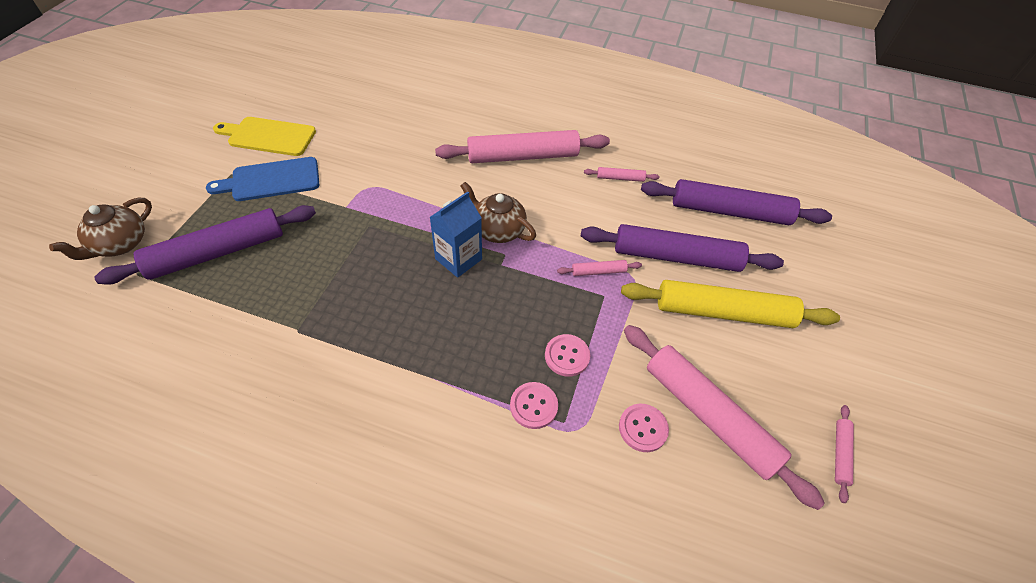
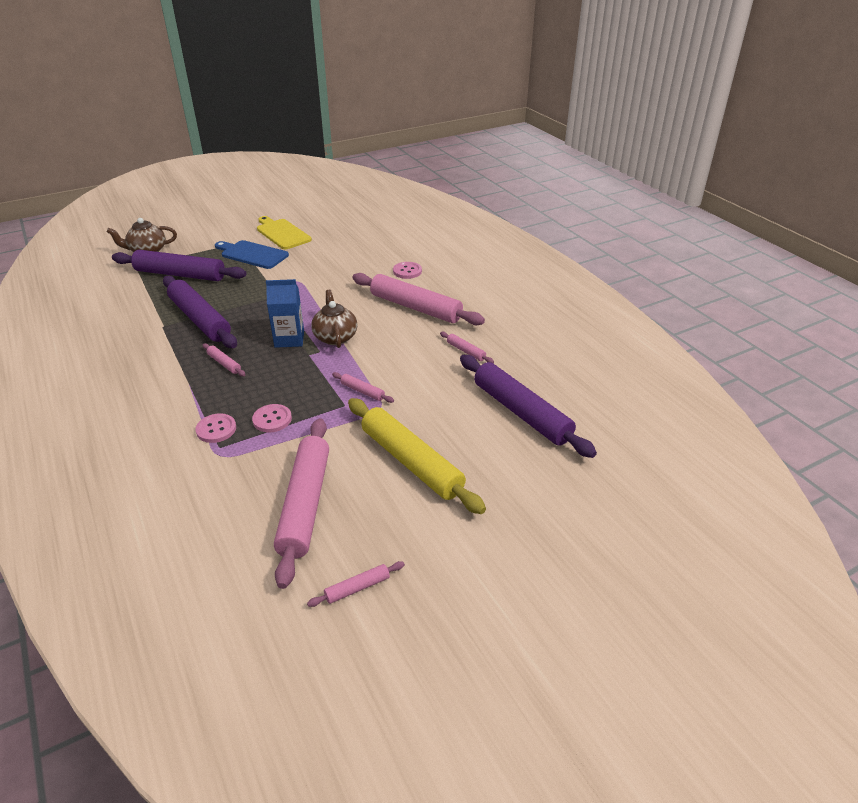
camera: 45 degrees right, 15 degrees down
(434, 329) = (224, 363): none -> pink rolling pin
(643, 428) = (256, 481): pink button -> pink button (407, 271)
(676, 257) = (430, 414): purple rolling pin -> purple rolling pin (200, 319)

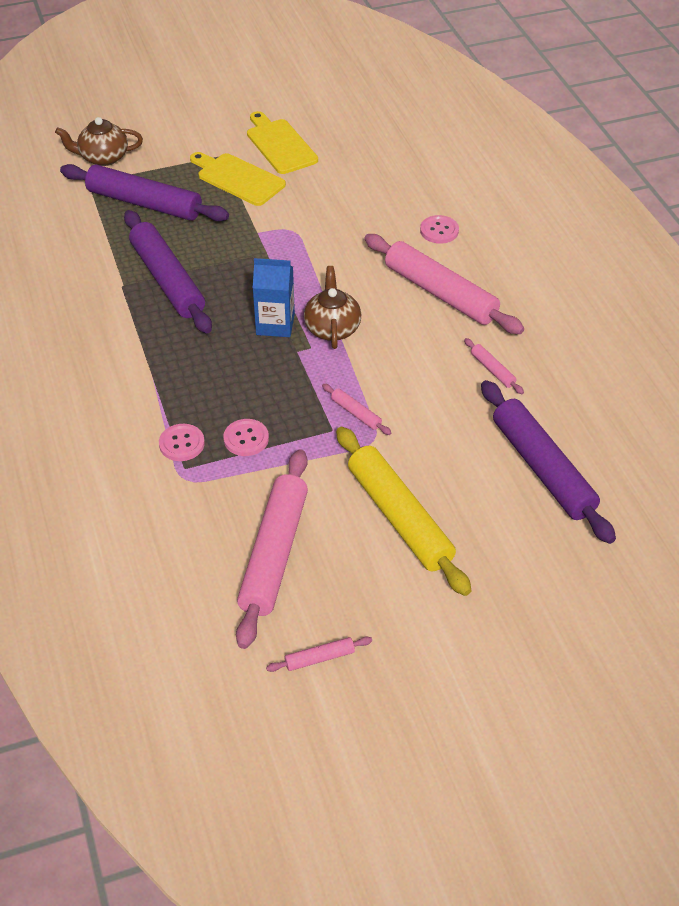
camera: 10 degrees right, 10 degrees up
(224, 363) = (194, 351): pink rolling pin -> none
(252, 254) = (238, 178): blue cutting board -> yellow cutting board

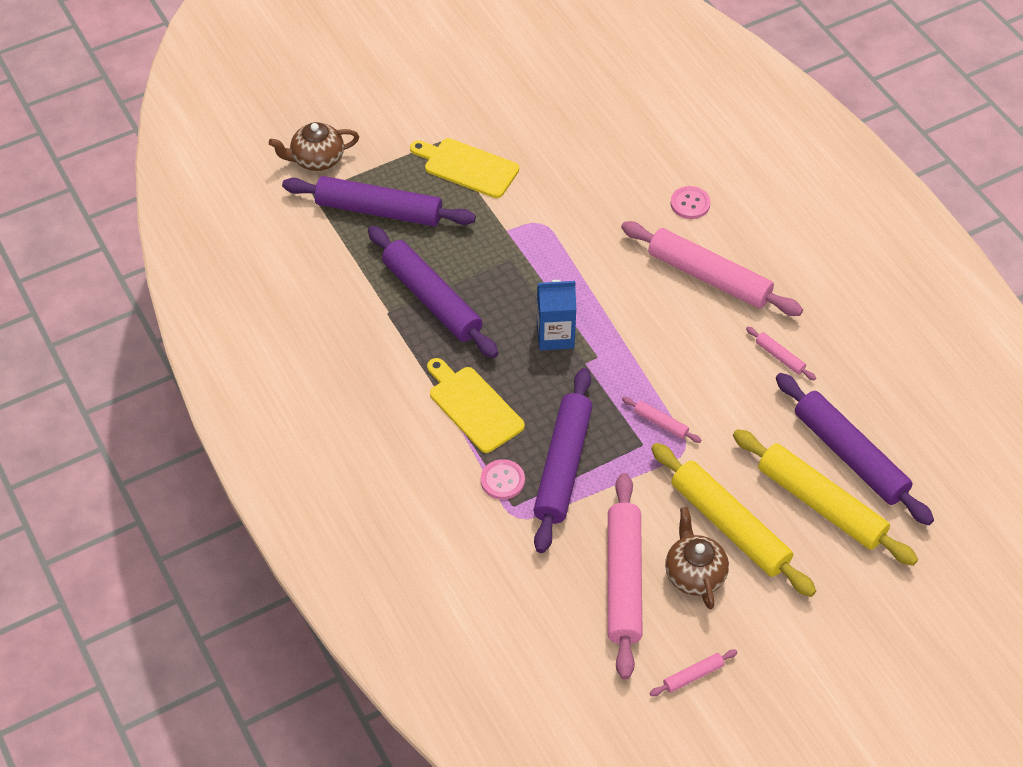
camera: 10 degrees left, 5 degrees up
(246, 439) = (563, 466): pink button -> purple rolling pin
(280, 145) = (499, 119): yellow cutting board -> yellow cutting board (473, 406)
(332, 328) = (612, 332): brown teapot -> brown teapot (694, 574)
(500, 510) = (820, 504): none -> yellow rolling pin

